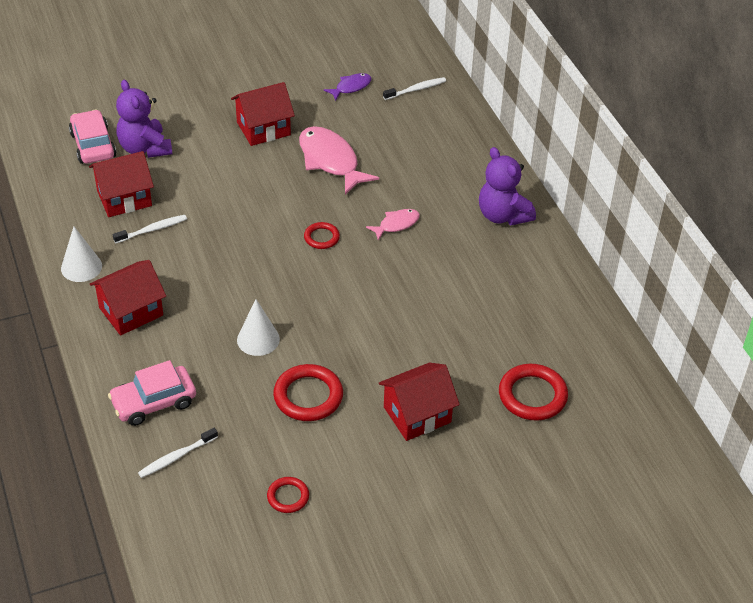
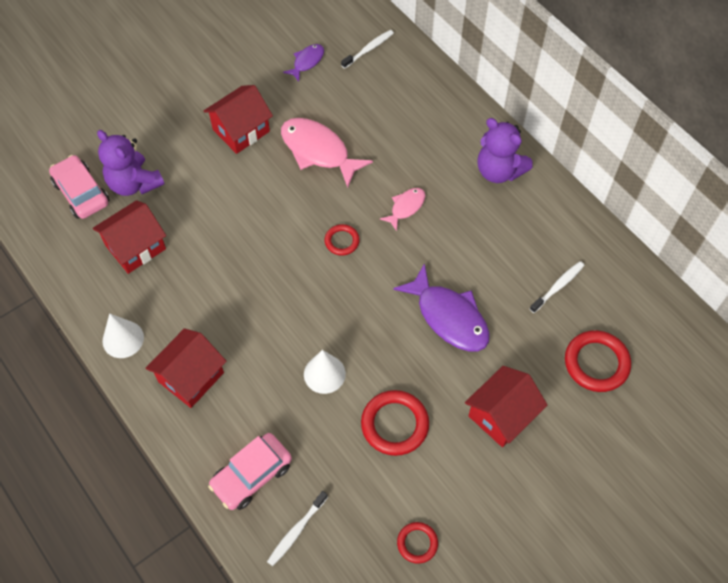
camera: 15 degrees left, 15 degrees up
(152, 229) = (177, 276): white toothbrush -> white toothbrush (558, 286)
(400, 322) = (449, 317): none -> purple fish

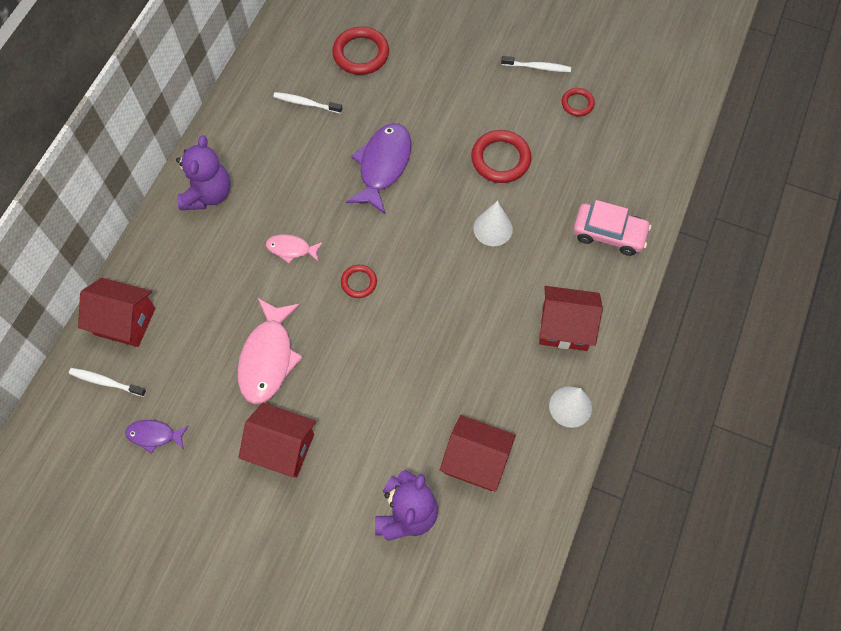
camera: 120 degrees left, 5 degrees up
(81, 193) = (449, 560): pink car -> none
(296, 531) = (626, 181): white toothbrush -> white toothbrush (537, 67)
(501, 415) = (445, 95): red house -> red house (125, 321)

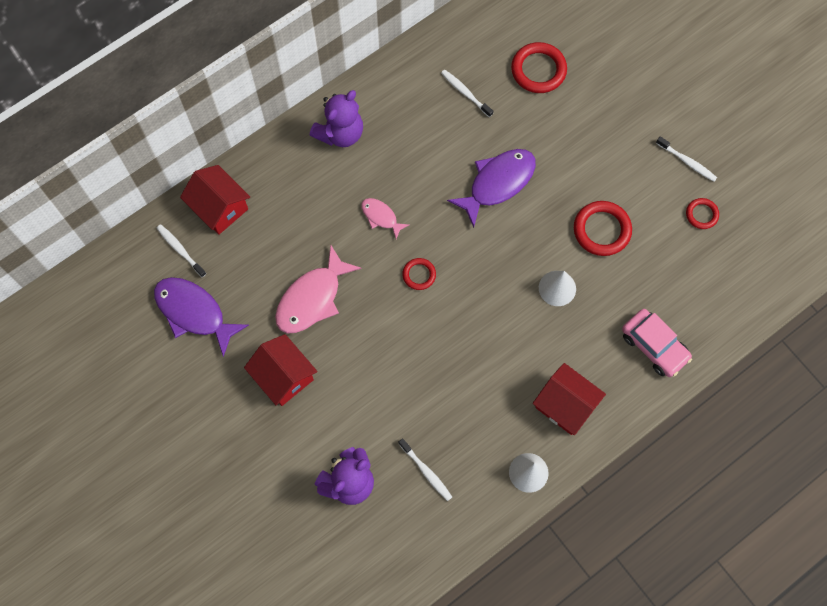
camera: 30 degrees right, 5 degrees up
(154, 435) = (194, 313): purple fish -> purple fish, size x1.88
(475, 460) = (426, 472): red house -> white toothbrush

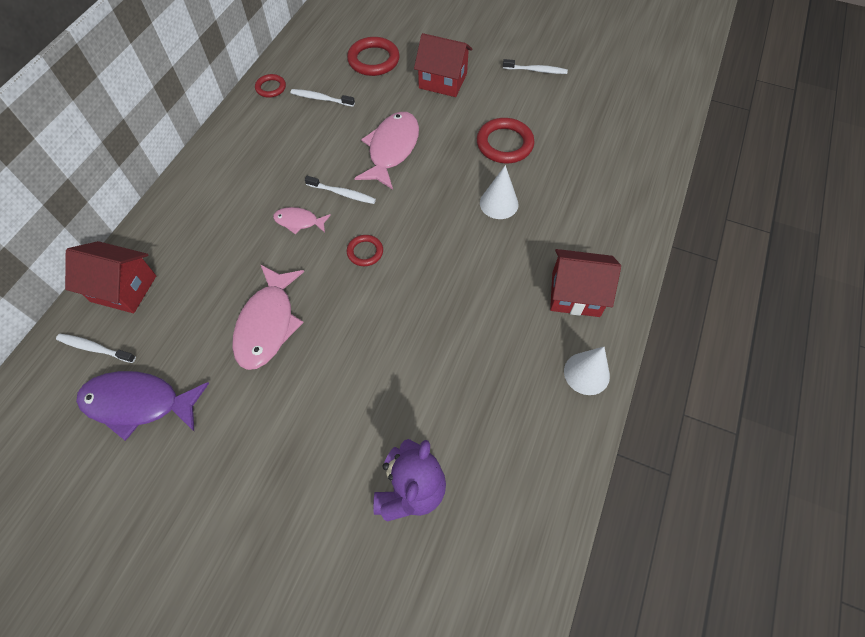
camera: 30 degrees left, 10 degrees down
(283, 376) = (276, 416): red house -> red house (443, 81)
(340, 133) = (221, 173): purple teddy bear -> none
(426, 472) = (486, 430): white toothbrush -> white toothbrush (342, 193)
(497, 183) = (391, 149): purple fish -> pink fish
(654, 346) = (614, 208): pink car -> none
(701, 214) = (575, 99): red ring -> red ring (271, 88)

